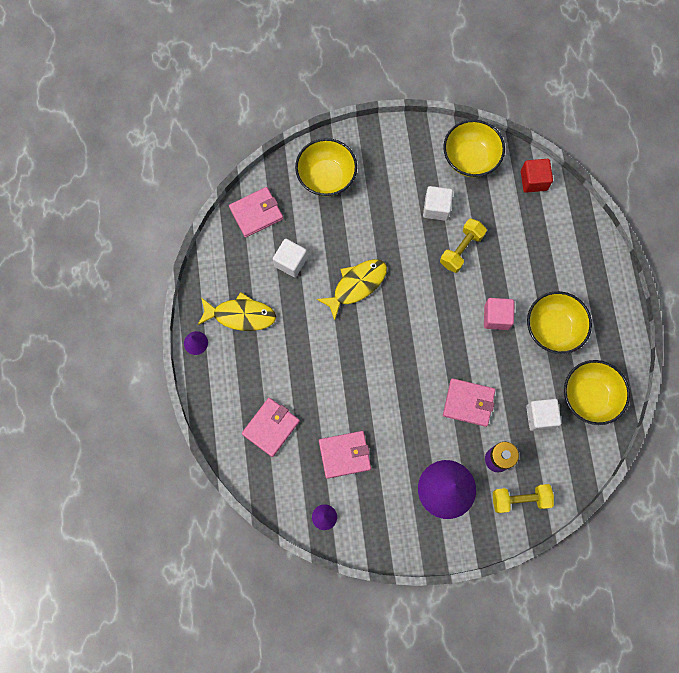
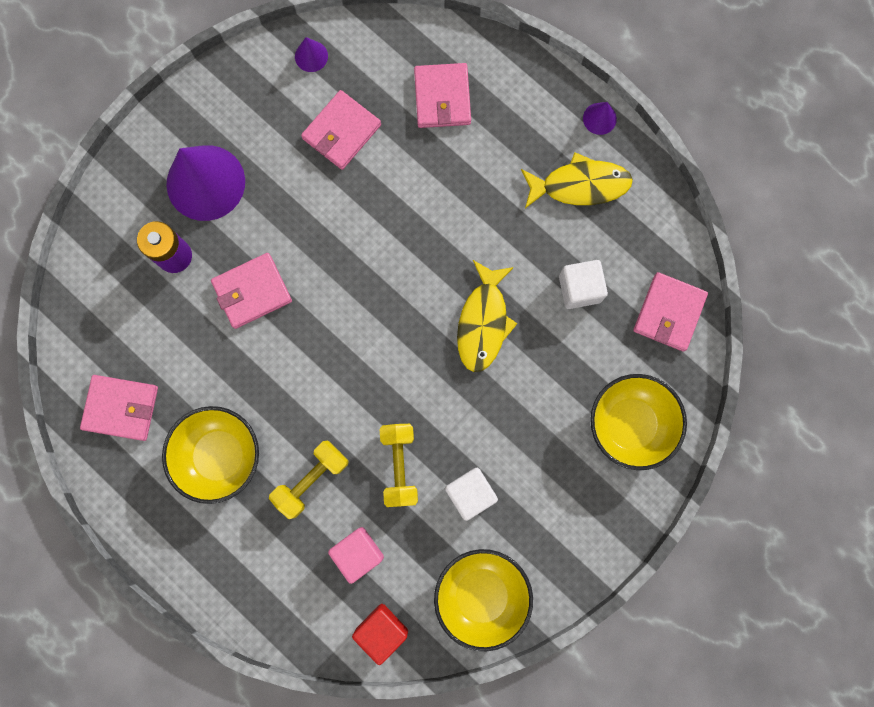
camera: 140 degrees right, 5 degrees up
(240, 315) = (579, 185): yellow fish -> yellow fish turned 150 degrees counterclockwise
(496, 317) = (295, 416): pink cube -> pink cube (358, 553)
(520, 499) = (119, 234): yellow dumbbell -> yellow dumbbell (311, 479)
(540, 416) = (161, 340): white cube -> none
(589, 396) = (121, 408): yellow bowl -> pink wallet

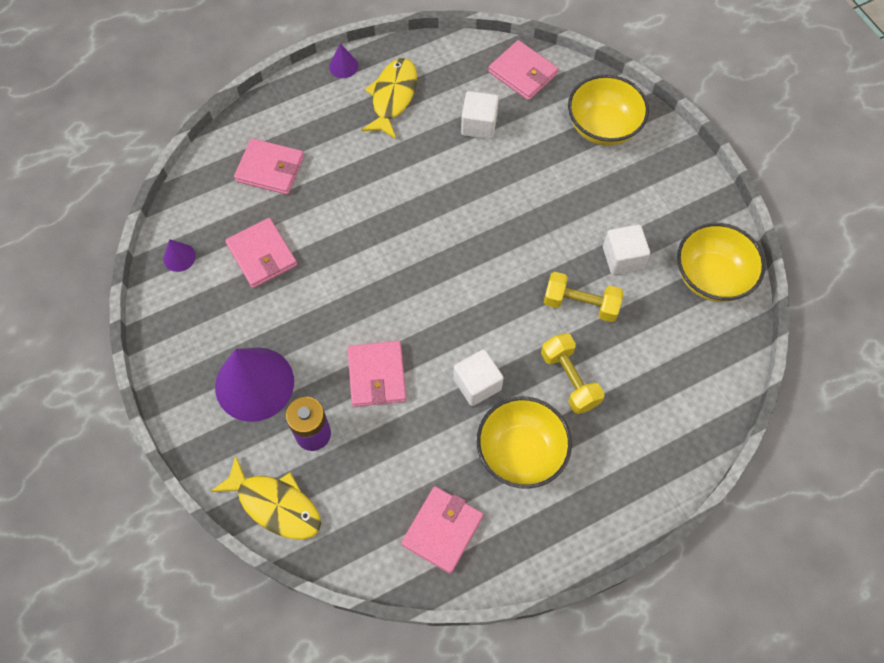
camera: 70 degrees left, 15 degrees down
(275, 390) = (477, 384): none -> white cube
(358, 553) = (647, 361): pink cube -> none
(381, 630) = (721, 364): red cube -> none
(483, 322) = (479, 201): yellow fish -> yellow fish (275, 504)

